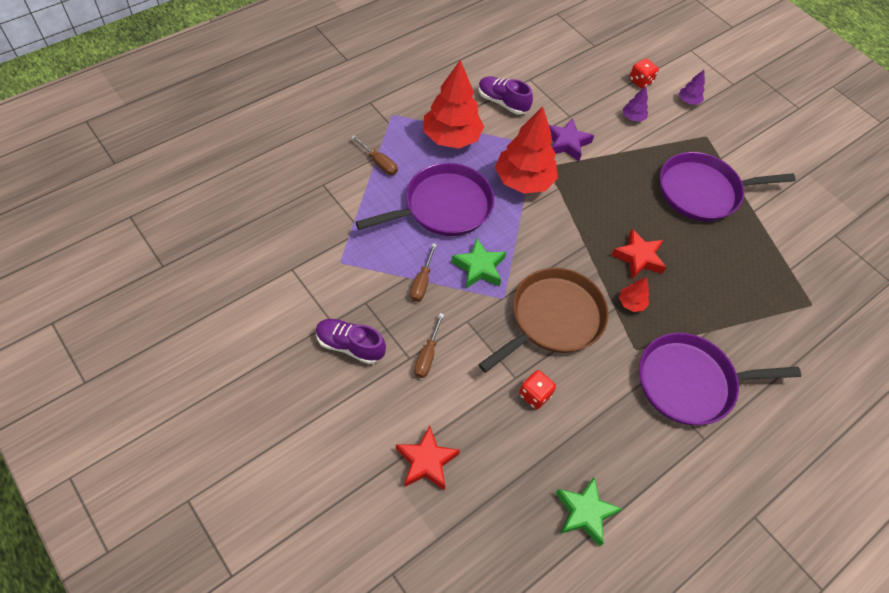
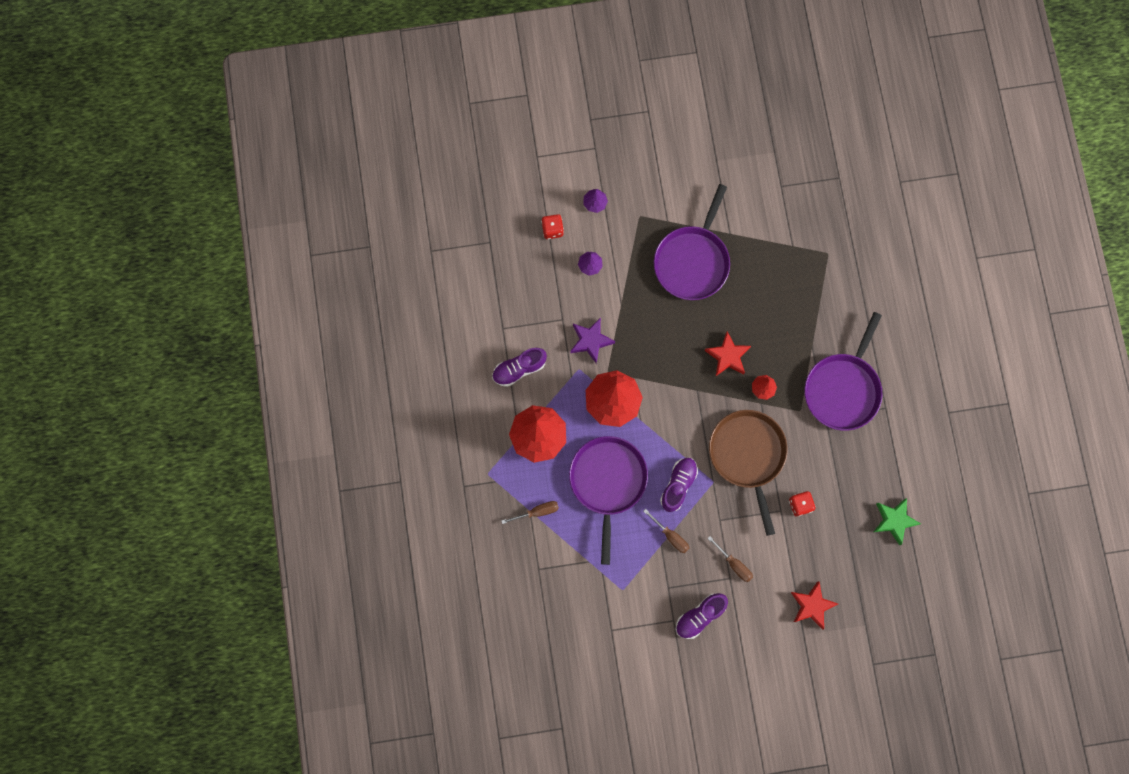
camera: 55 degrees left, 20 degrees up
(479, 267) = (678, 485): green star -> purple shoe

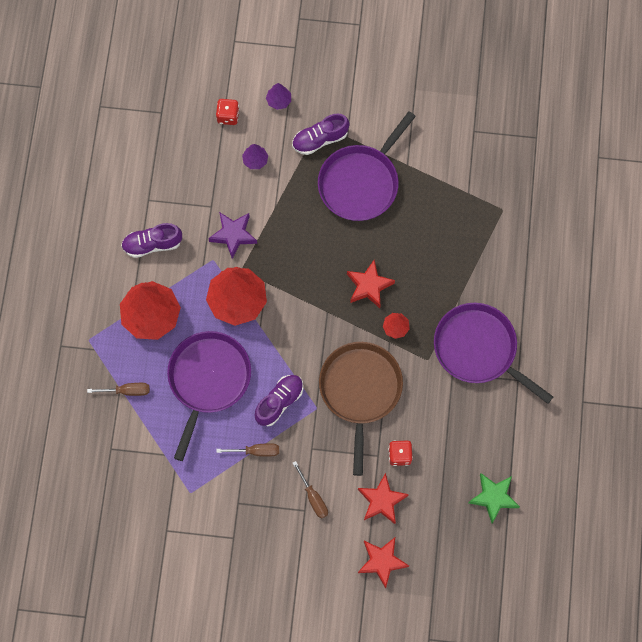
camera: 15 degrees right, 5 degrees down
(670, 536) = (256, 451): brown screwdriver -> brown screwdriver turned 60 degrees counterclockwise
(700, 616) = (262, 541): purple shoe -> purple shoe (320, 139)
(796, 551) = (381, 501): none -> red star
(843, 389) = (479, 349): purple pan -> purple pan turned 90 degrees clockwise

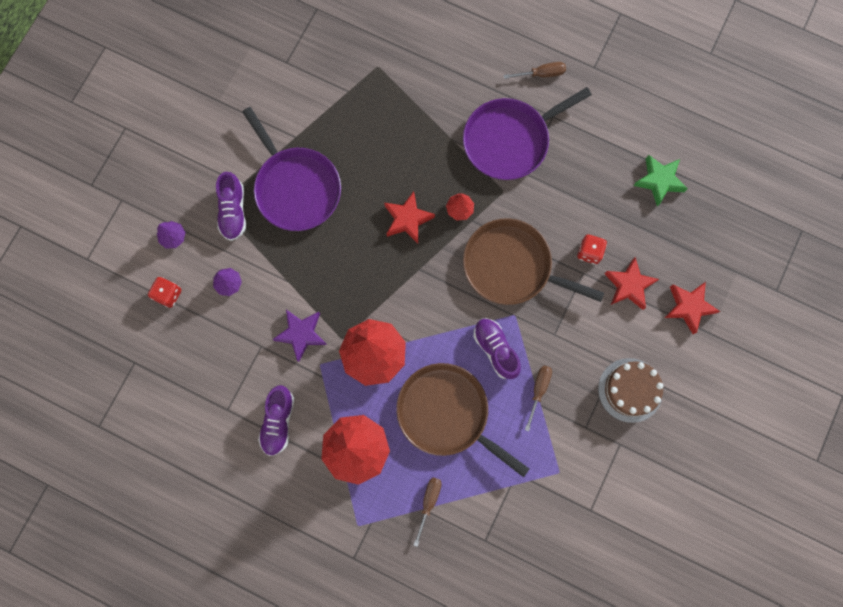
camera: 70 degrees left, 5 degrees up
(208, 380) = (447, 413): purple pan -> brown pan
(285, 532) = (630, 390): none -> brown cake
(313, 497) = (604, 350): brown screwdriver -> brown screwdriver (541, 74)

